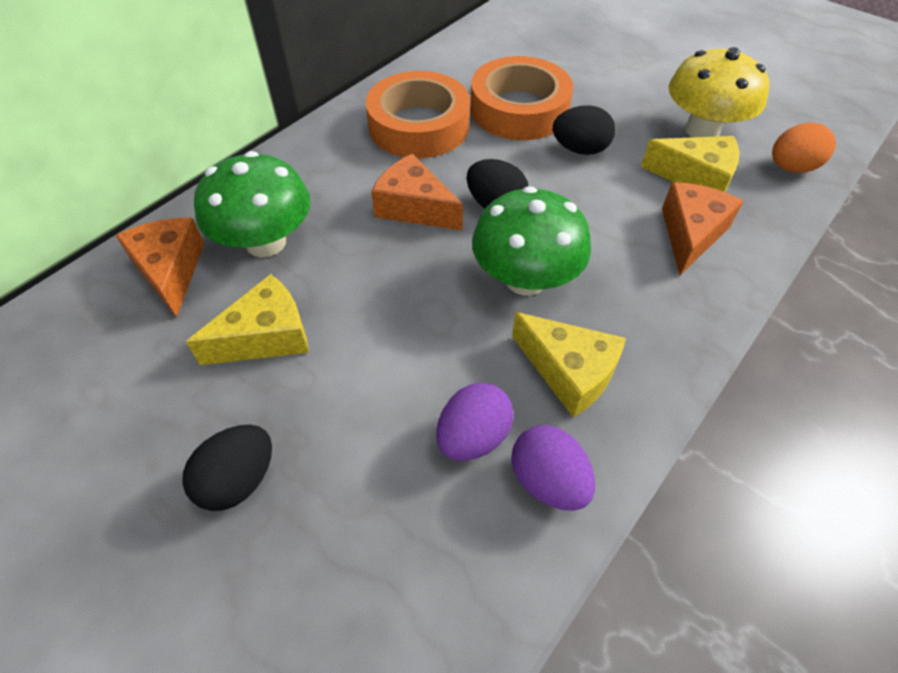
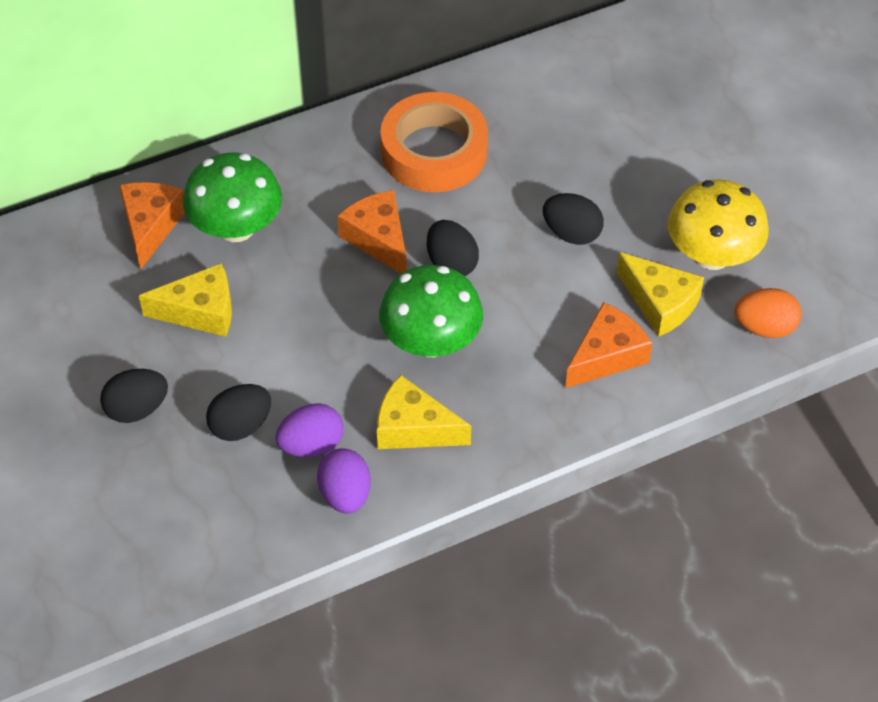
camera: 25 degrees right, 0 degrees up
(378, 448) = (241, 426): none -> black egg
(519, 109) = (544, 166): orange tape -> none
(569, 372) = (413, 428): yellow cheese -> yellow cheese turned 135 degrees clockwise

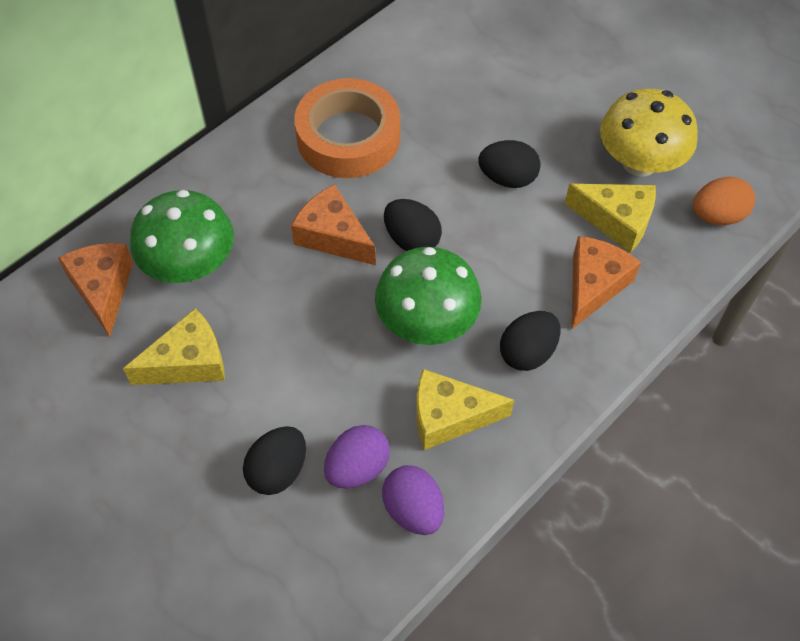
camera: 20 degrees left, 5 degrees up
(137, 409) = (163, 488): black egg -> black egg (527, 352)

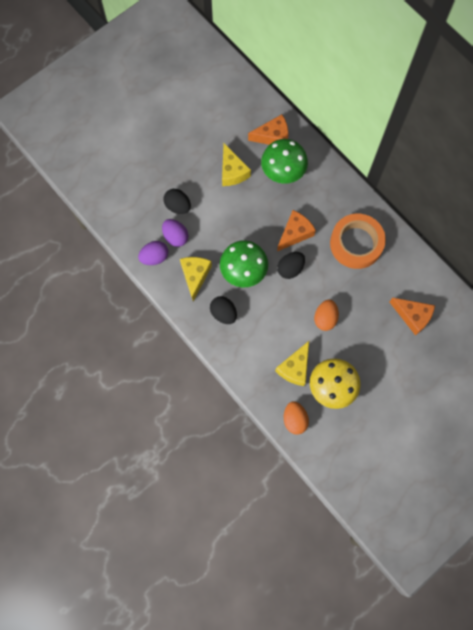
camera: 95 degrees right, 15 degrees up
(507, 178) = (325, 318): black egg -> orange egg
(594, 285) = (257, 349): orange cheese -> orange cheese (413, 316)

